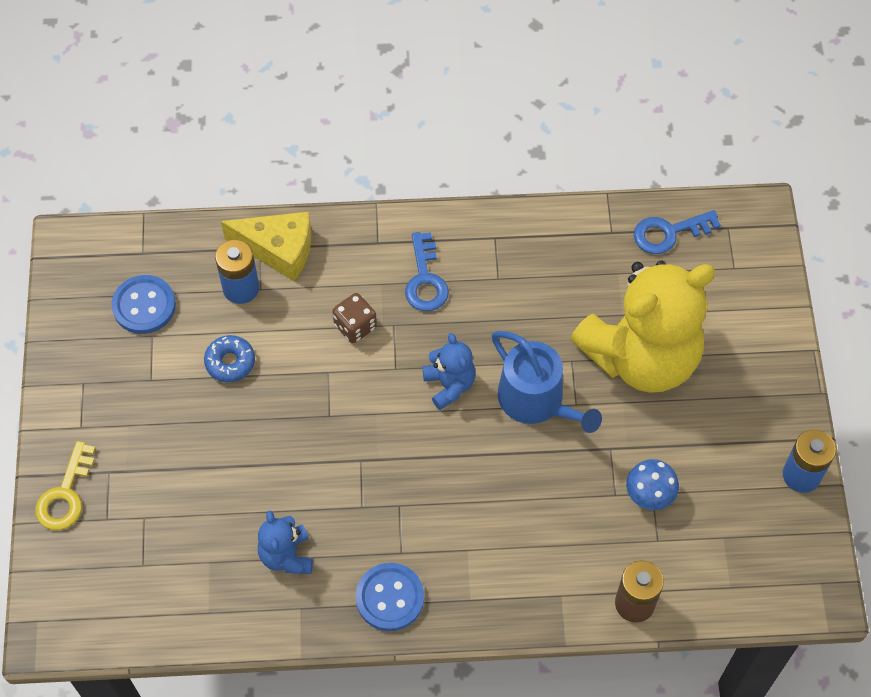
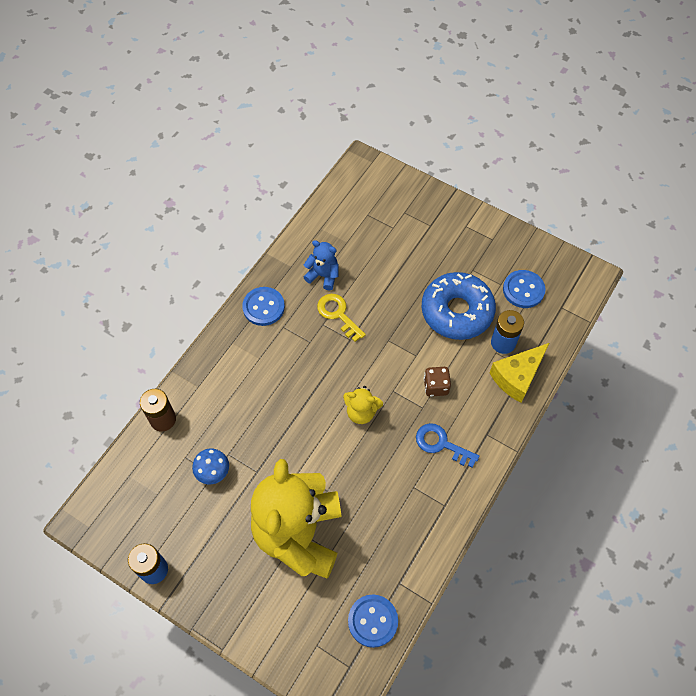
camera: 125 degrees right, 0 degrees up
(65, 495) = (431, 202): yellow key -> yellow key (338, 314)
(230, 362) = (457, 311): blue donut -> blue donut, size x2.20
(449, 385) = (361, 412): blue teddy bear -> yellow teddy bear
(536, 401) = (316, 452): blue watering can -> none
(668, 233) = (372, 621): blue key -> blue button

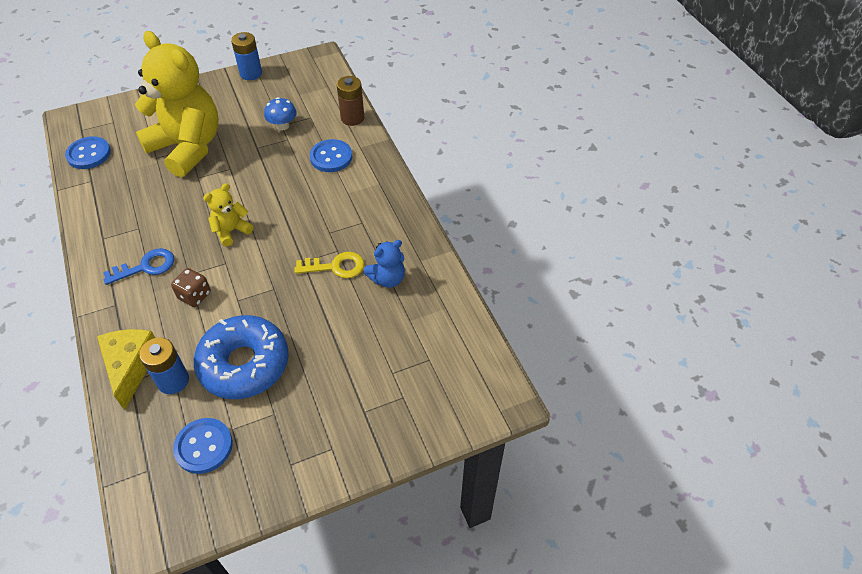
camera: 125 degrees right, 10 degrees down
(263, 307) = (394, 219): blue button -> blue button (331, 157)

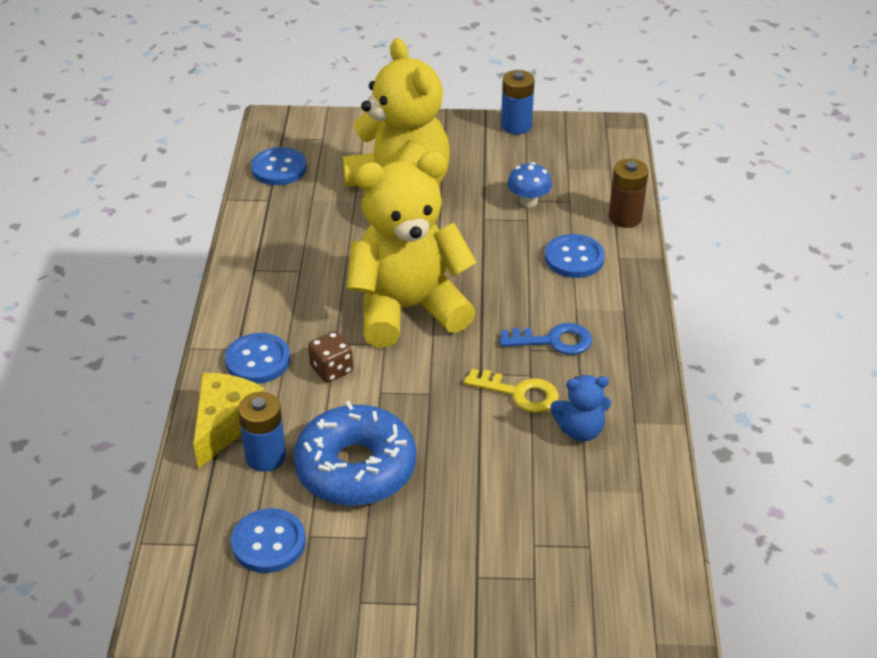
camera: 25 degrees right, 10 degrees down
(135, 308) = (258, 360): none -> blue button
(146, 266) = (290, 318): blue key -> blue key (554, 341)
(231, 231) = (408, 309): yellow teddy bear -> yellow teddy bear, size x2.32

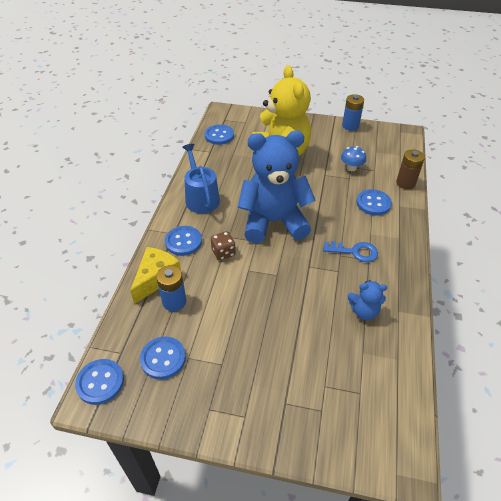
camera: 10 degrees right, 5 degrees up
(174, 590) = (100, 382): none -> blue button
(271, 283) = (201, 198): none -> blue watering can
(356, 468) = (225, 316): blue donut -> none
(408, 309) = (273, 222): yellow teddy bear -> blue teddy bear
(519, 393) = (330, 282): yellow key -> none

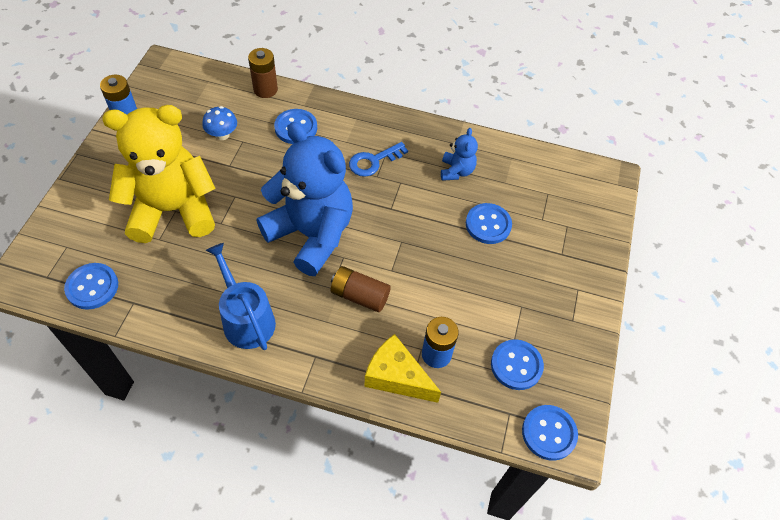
camera: 90 degrees left, 10 degrees up
(183, 242) = (333, 343): blue button -> blue button (488, 224)
(201, 198) = (246, 319): blue watering can -> blue watering can turned 75 degrees clockwise
(223, 252) = (359, 295): brown dice -> brown battery
(273, 222) = (311, 234): blue teddy bear -> blue teddy bear turned 135 degrees clockwise
(355, 252) = (373, 161): blue key -> blue key turned 135 degrees counterclockwise

